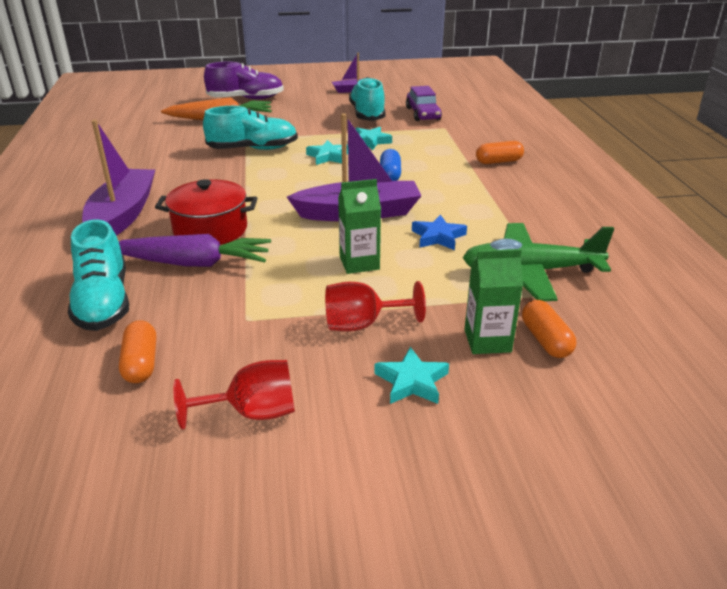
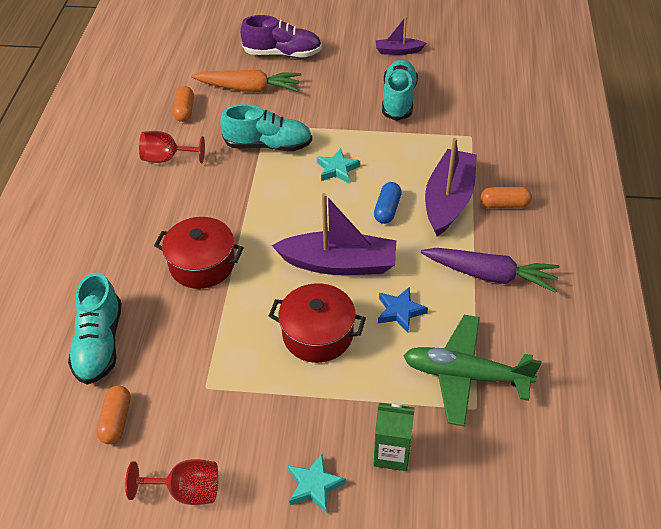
camera: 15 degrees right, 15 degrees up
(123, 215) = (132, 230): purple boat -> purple boat (448, 200)
(193, 263) = (178, 308): purple carrot -> purple carrot (489, 275)
(359, 263) = (317, 334): green carton -> red pot
(362, 324) = (296, 413): red goblet -> red goblet (167, 158)
(370, 141) = (386, 149): turquoise star -> none
(423, 114) = (457, 107): purple car -> none
(545, 340) = (441, 463): orange capsule -> orange capsule (184, 111)

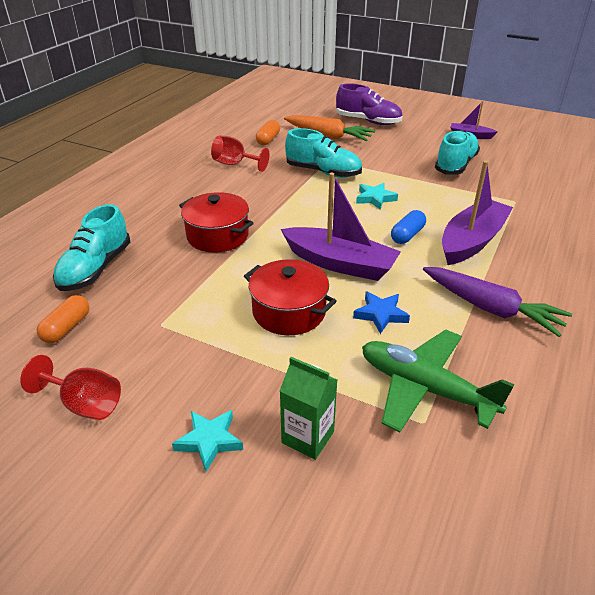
camera: 20 degrees right, 10 degrees down
(504, 204) = (529, 256): orange capsule -> none

